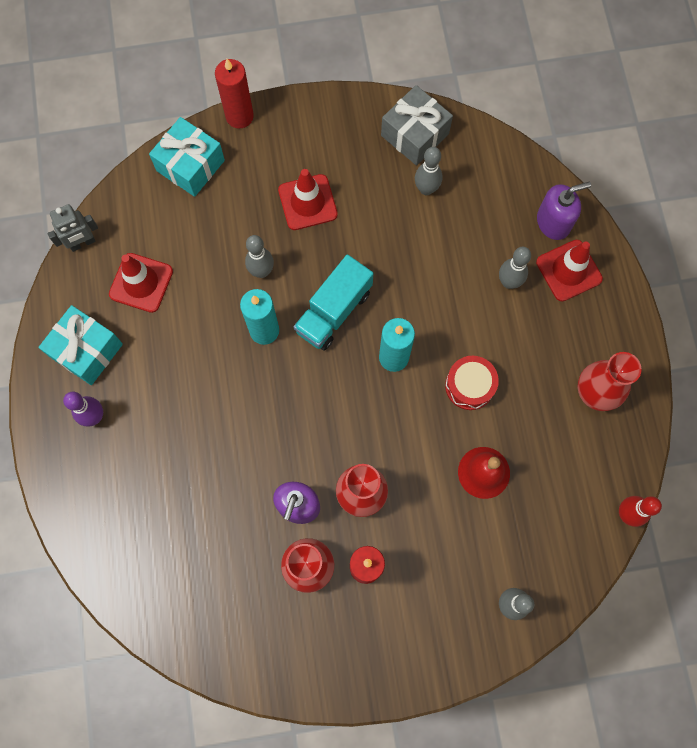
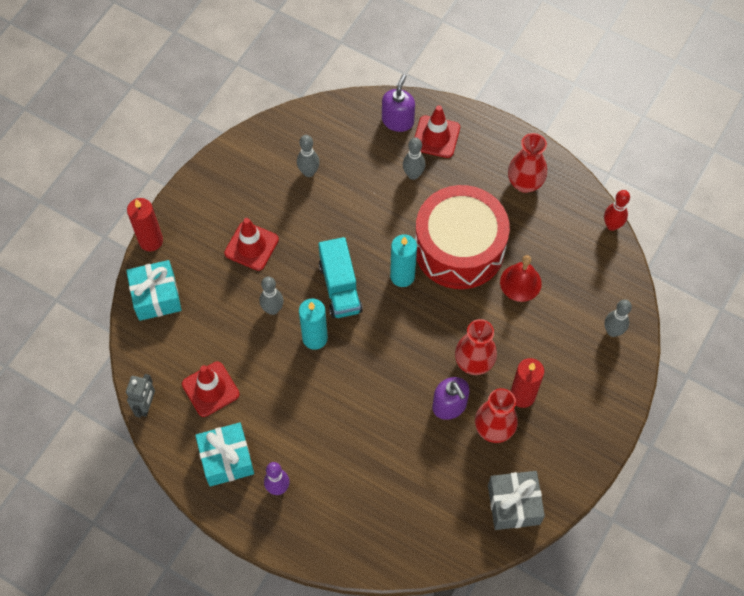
camera: 50 degrees left, 10 degrees down
(414, 134) = (265, 150): grey gift -> grey gift (513, 504)
(469, 386) = (459, 248): red drum -> red drum, size x2.28

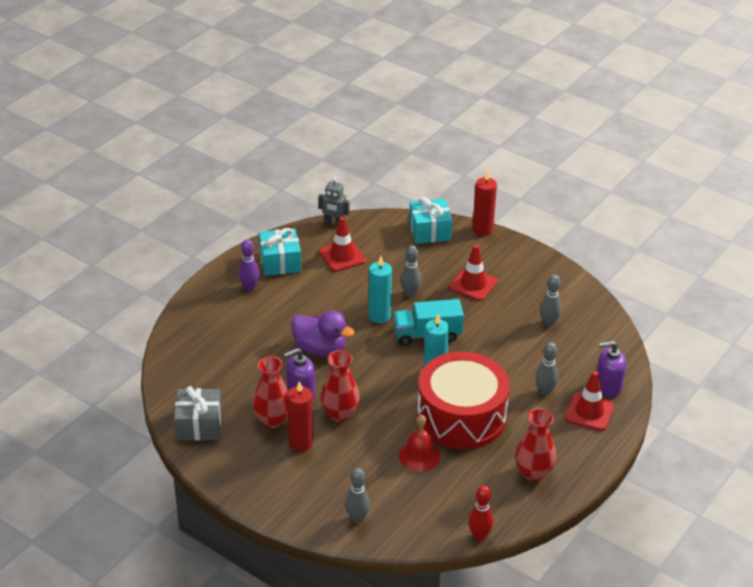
camera: 95 degrees right, 25 degrees down
(376, 394) = (320, 349): none -> purple duck
(398, 121) = (608, 386): purple soap dispenser -> purple soap dispenser turned 150 degrees clockwise

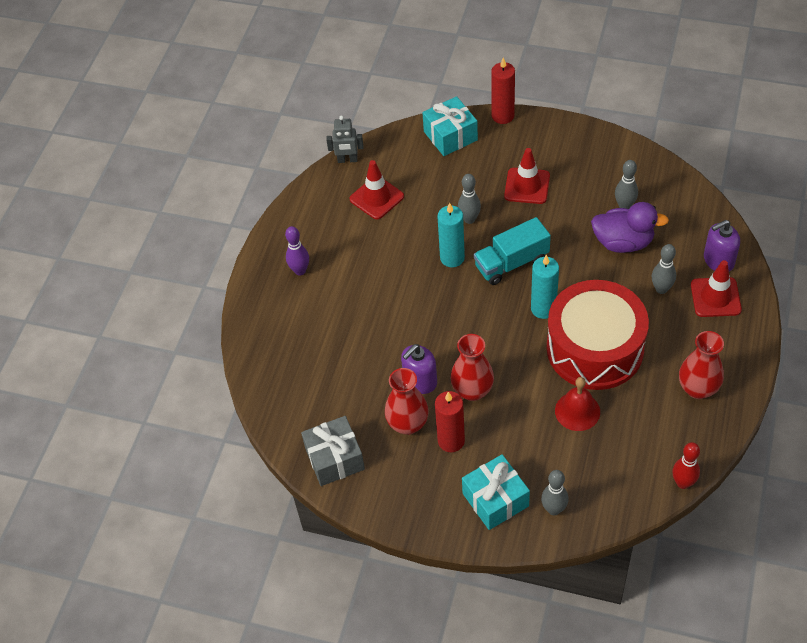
camera: 15 degrees left, 15 degrees up
(280, 262) = (316, 227): turquoise gift -> turquoise gift (495, 500)
(320, 349) = (412, 319): purple duck -> purple duck (623, 242)

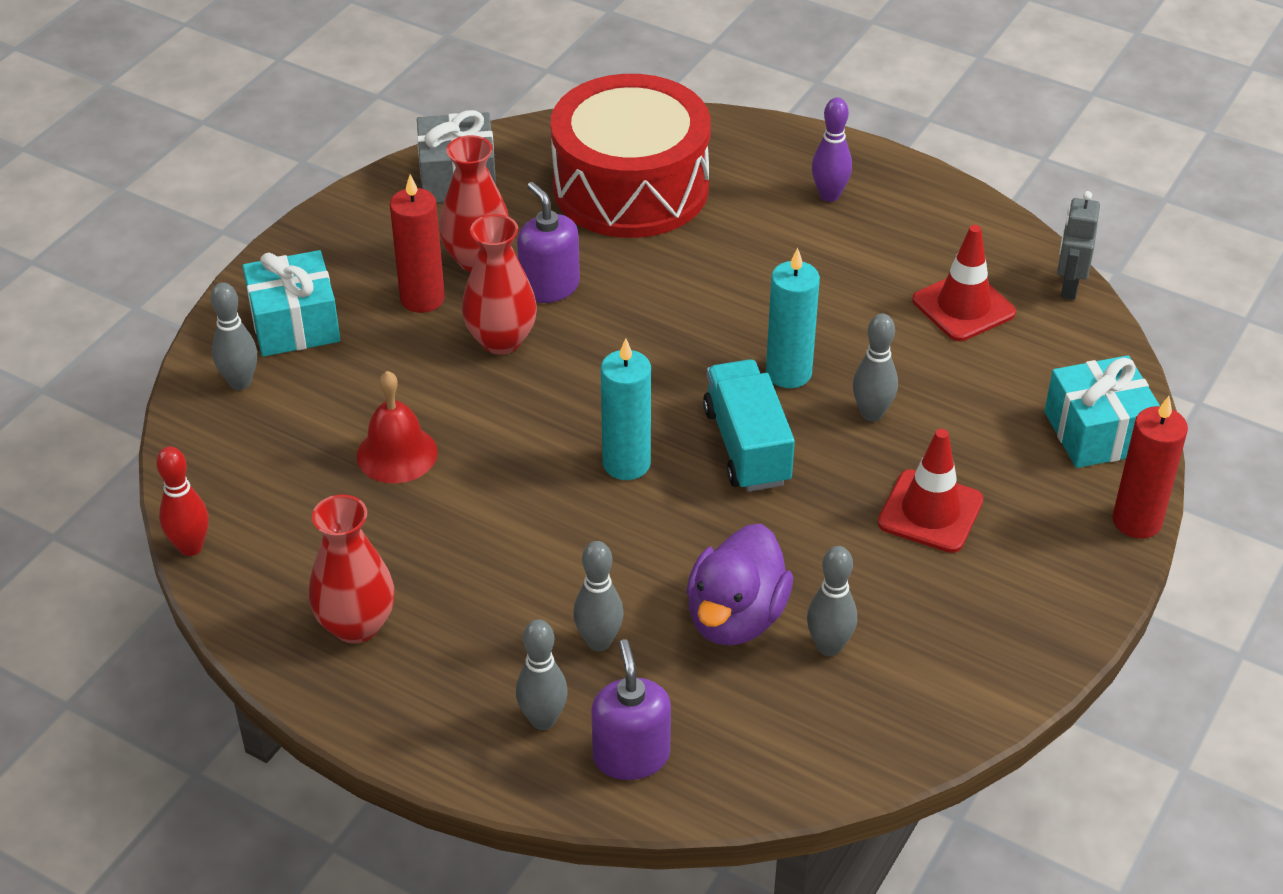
camera: 100 degrees right, 10 degrees down
(595, 348) = (510, 509): red drum -> red drum (630, 187)
(715, 297) = (543, 720): red traffic cone -> grey bowling pin

